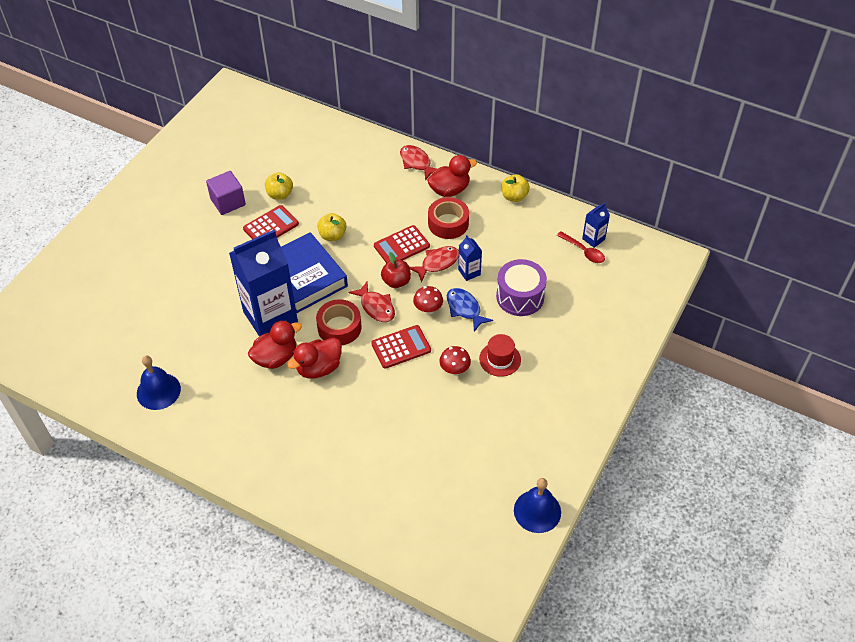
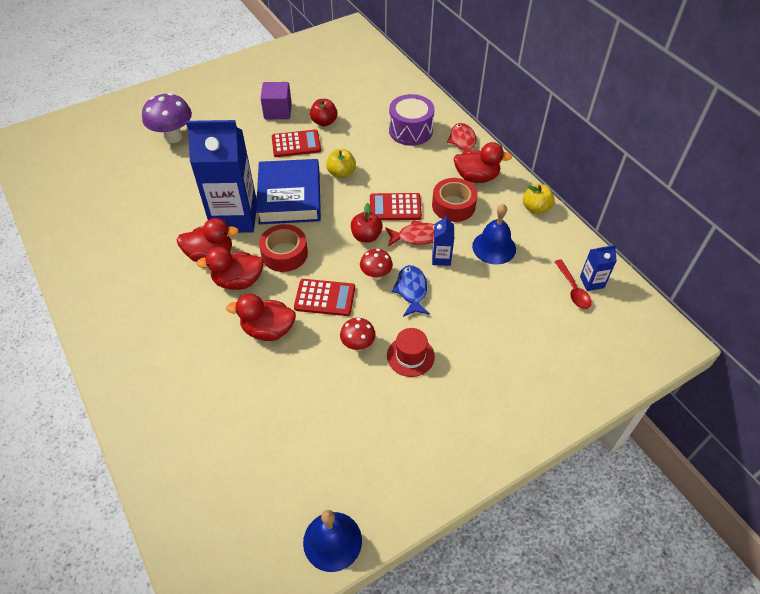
camera: 30 degrees right, 0 degrees up
(147, 269) = (173, 137): none -> purple mushroom
(158, 391) = (97, 237): blue bell -> blue bell (494, 247)
(280, 194) = (324, 122): yellow apple -> red apple
(375, 394) = (268, 330): none -> red duck
(376, 307) = (331, 251): red fish -> none
(520, 297) = (475, 304): purple drum -> purple drum (410, 131)

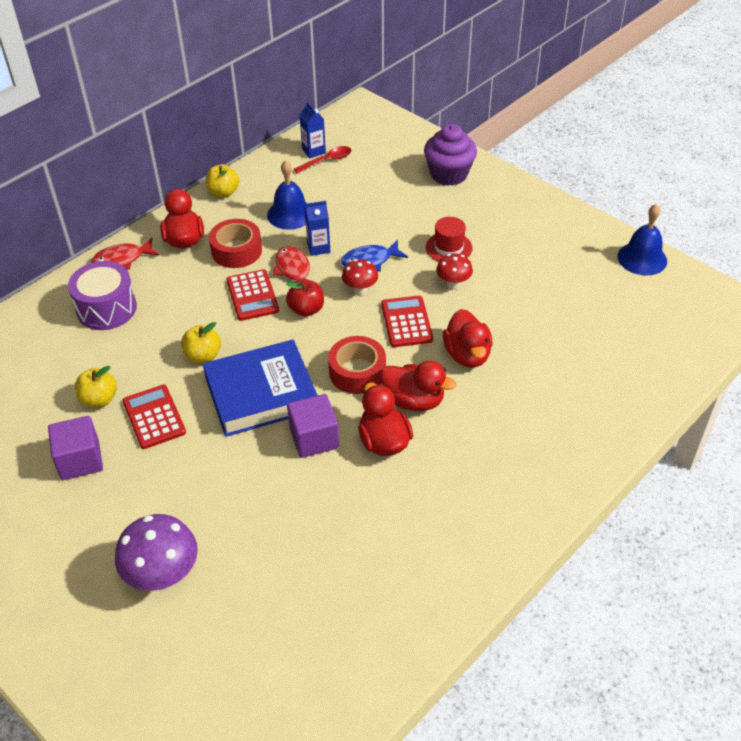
camera: 105 degrees left, 5 degrees down
(234, 217) = (314, 438): blue carton -> purple cube
(238, 281) = (414, 401): red duck -> red duck turned 45 degrees counterclockwise
(324, 122) = (99, 399): red apple -> yellow apple
(530, 390) = (449, 174): none -> purple cupcake

